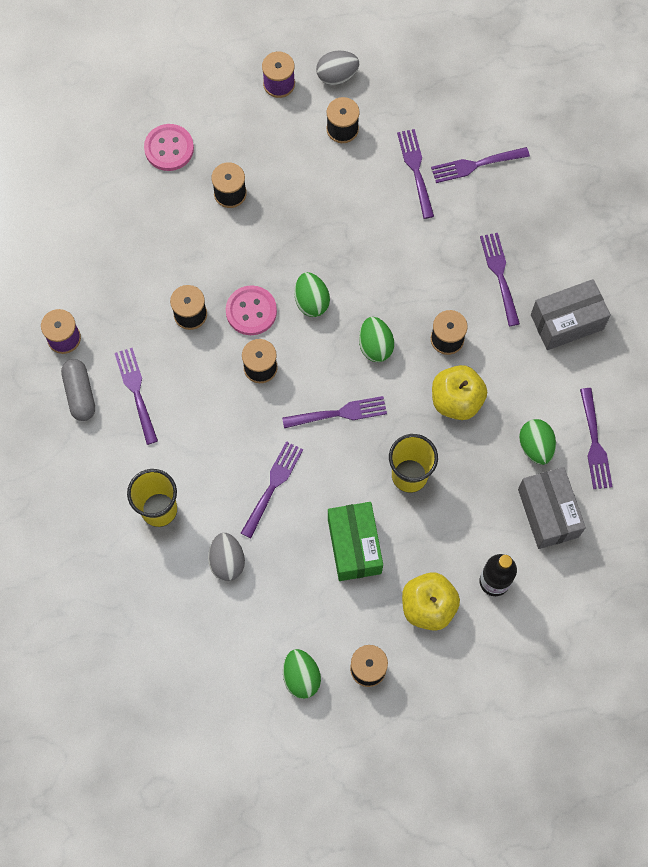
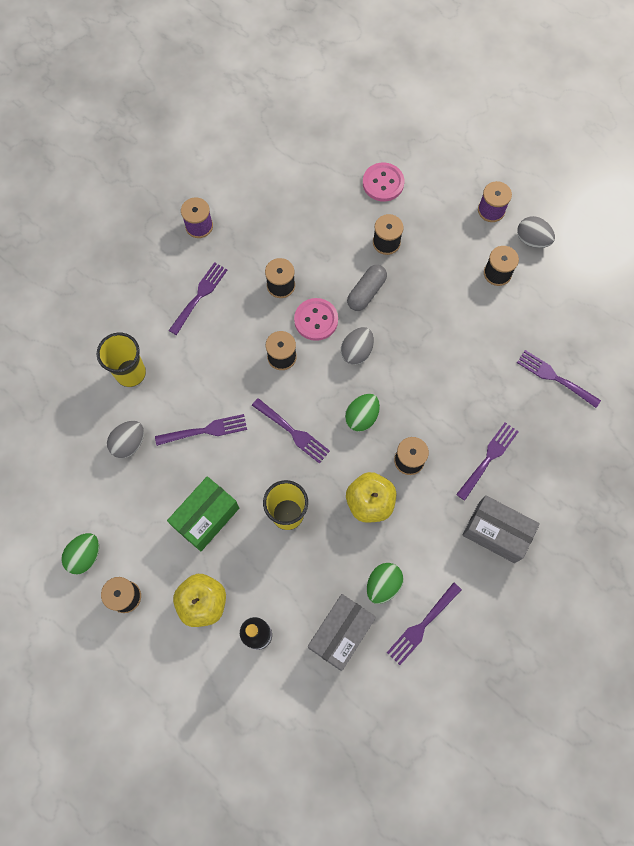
camera: 50 degrees right, 0 degrees up
(80, 394) = (170, 264): grey capsule -> grey capsule (366, 292)
(311, 301) = (357, 351): green egg -> grey egg
(416, 170) = (513, 342): purple fork -> none

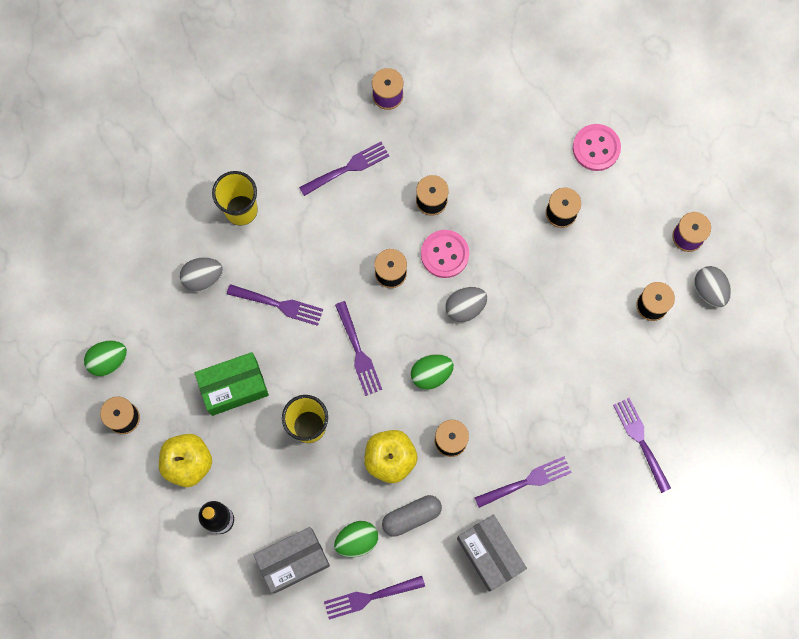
camera: 30 degrees right, 5 degrees up
(366, 292) = (510, 253): grey capsule -> grey capsule (411, 516)

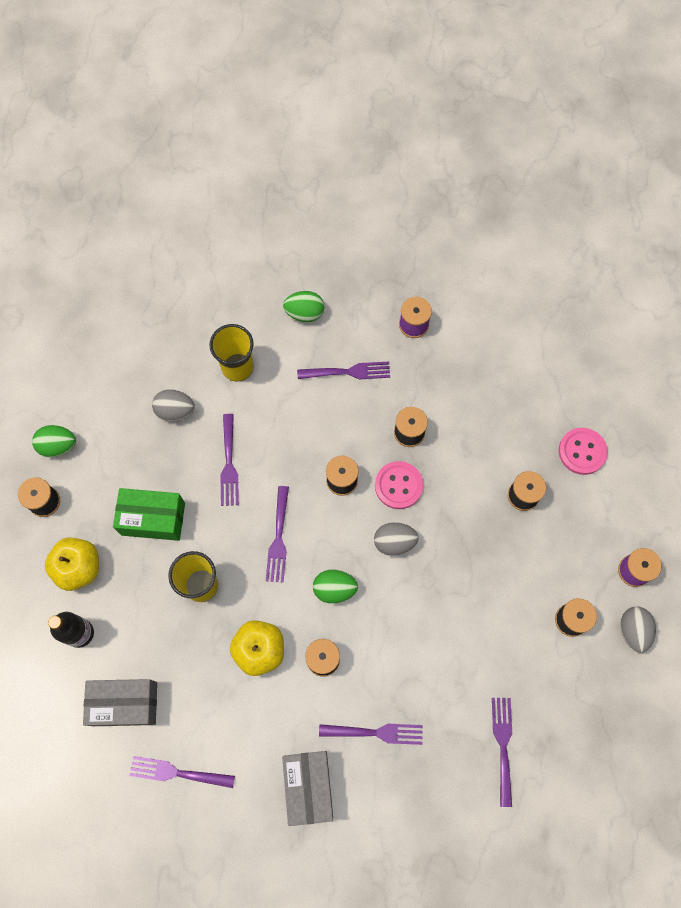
camera: 25 degrees right, 5 degrees down
(279, 305) = (229, 464): purple fork -> purple fork turned 45 degrees clockwise
(357, 540) = (192, 712): green egg -> green egg (304, 313)
(411, 516) = (253, 714): grey capsule -> none

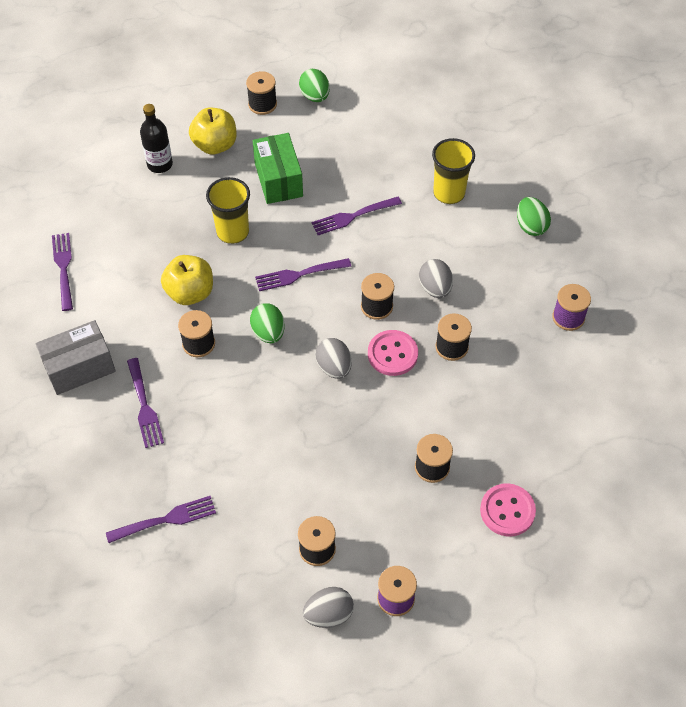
camera: 70 degrees right, 15 degrees down
(125, 704) = (111, 213): grey box -> none
(175, 411) = (384, 162): grey egg -> grey egg (435, 288)
(348, 372) = (489, 278): purple fork -> none

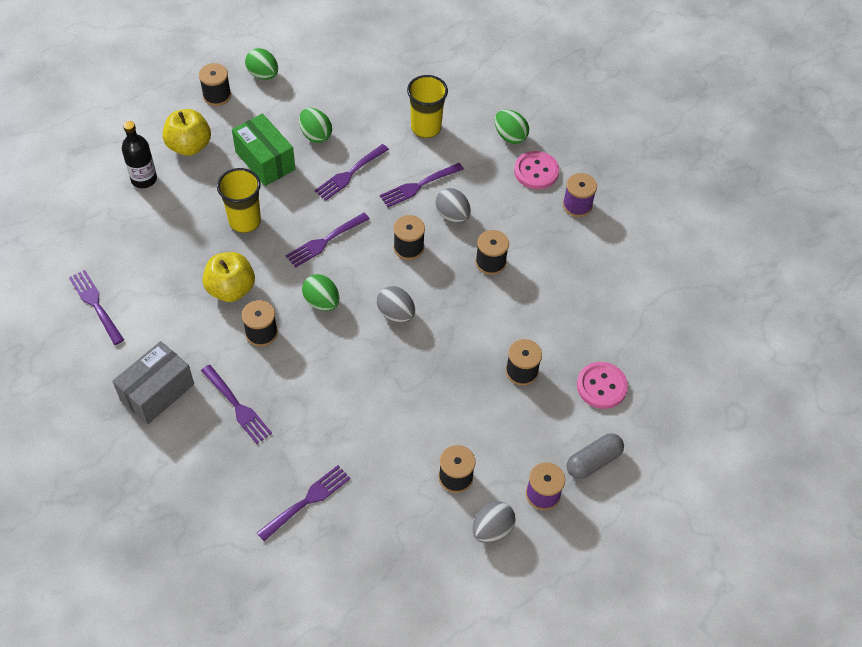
camera: 25 degrees left, 0 degrees up
(338, 169) = (315, 135): none -> green egg
(392, 354) = (442, 285): pink button -> pink button (536, 171)
(415, 248) = (418, 186): none -> purple fork
(463, 584) = (593, 461): none -> grey capsule

